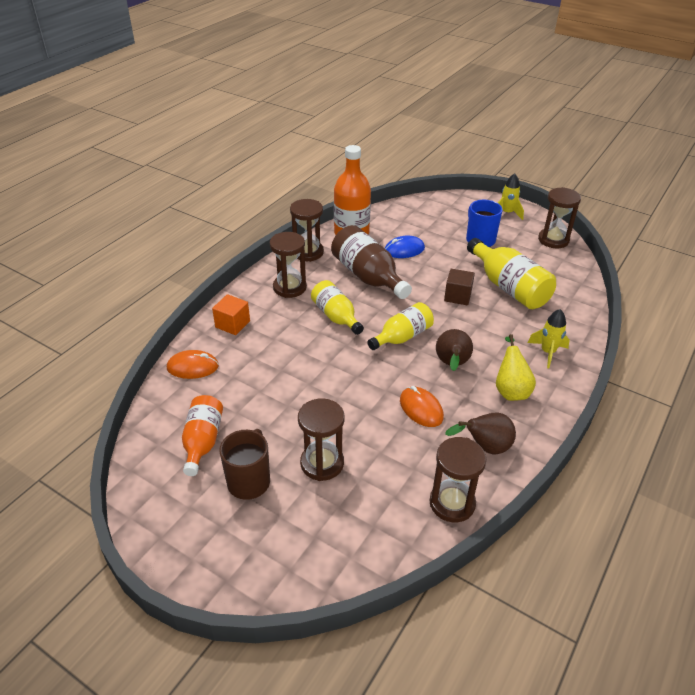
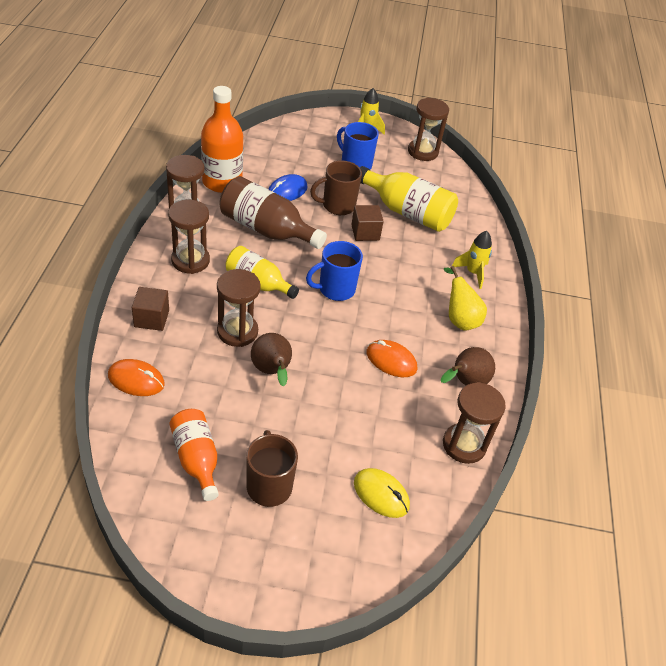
camera: 30 degrees left, 5 degrees up
(193, 367) = (136, 380): orange mouse -> orange mouse turned 45 degrees clockwise
(232, 324) = (151, 318): orange cube -> brown cube
(322, 463) = (329, 444): brown hourglass -> brown hourglass (237, 331)
(345, 521) = (381, 494): none -> yellow mouse
(402, 337) = (335, 289): yellow bottle -> blue mug
(443, 270) = (337, 206): none -> brown mug
(452, 364) = (396, 307): brown pear -> brown pear (272, 371)

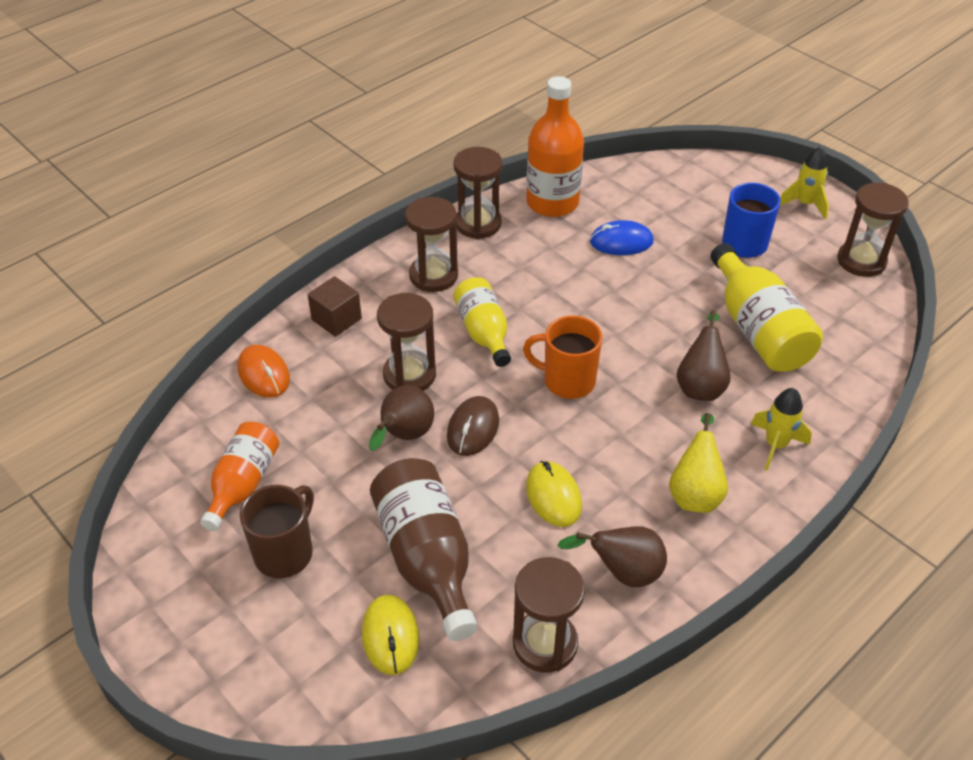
camera: 45 degrees right, 0 degrees up
(266, 229) = (552, 276): brown bottle -> brown bottle (427, 558)
(308, 345) = (473, 428): none -> brown mouse
(335, 289) = (567, 381): blue mug -> orange mug
(337, 206) = (668, 284): brown mug -> none
(365, 232) = (673, 330): brown cube -> none
(391, 360) = (553, 496): orange mouse -> yellow mouse
(408, 258) = (700, 385): none -> brown pear

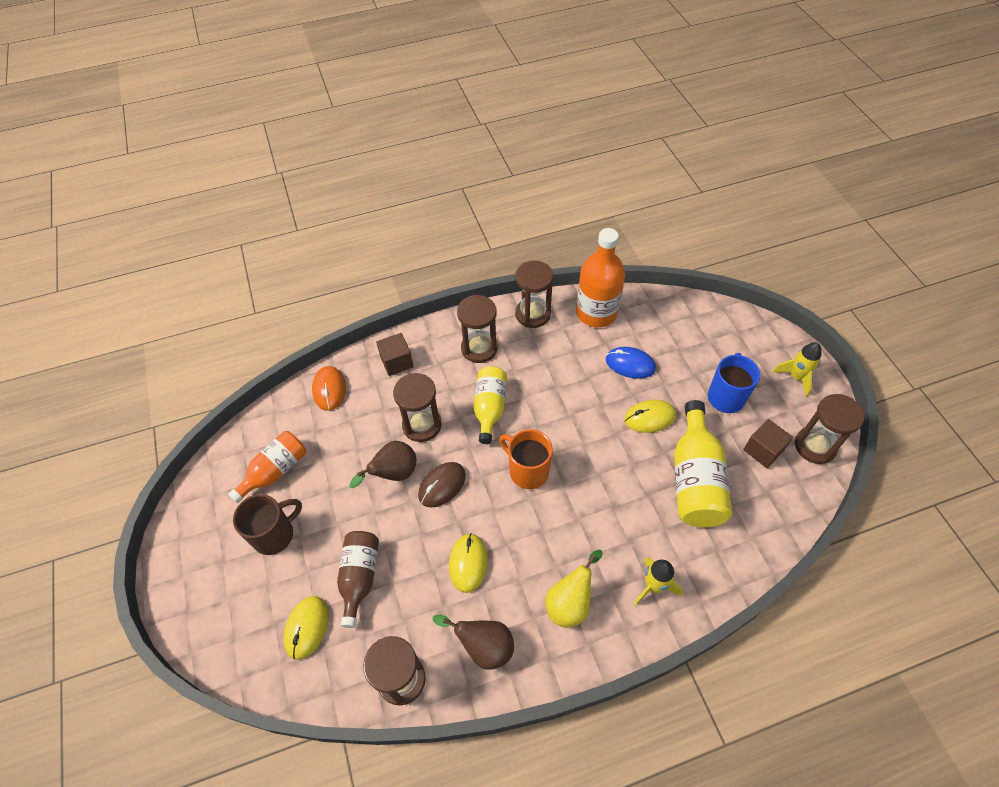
camera: 25 degrees right, 10 degrees up
(427, 558) = (360, 577): brown bottle -> brown bottle, size x0.66
(674, 286) = (649, 417): none -> yellow mouse
(700, 385) = (623, 512): brown pear -> none
(812, 281) = (763, 450): none -> brown cube

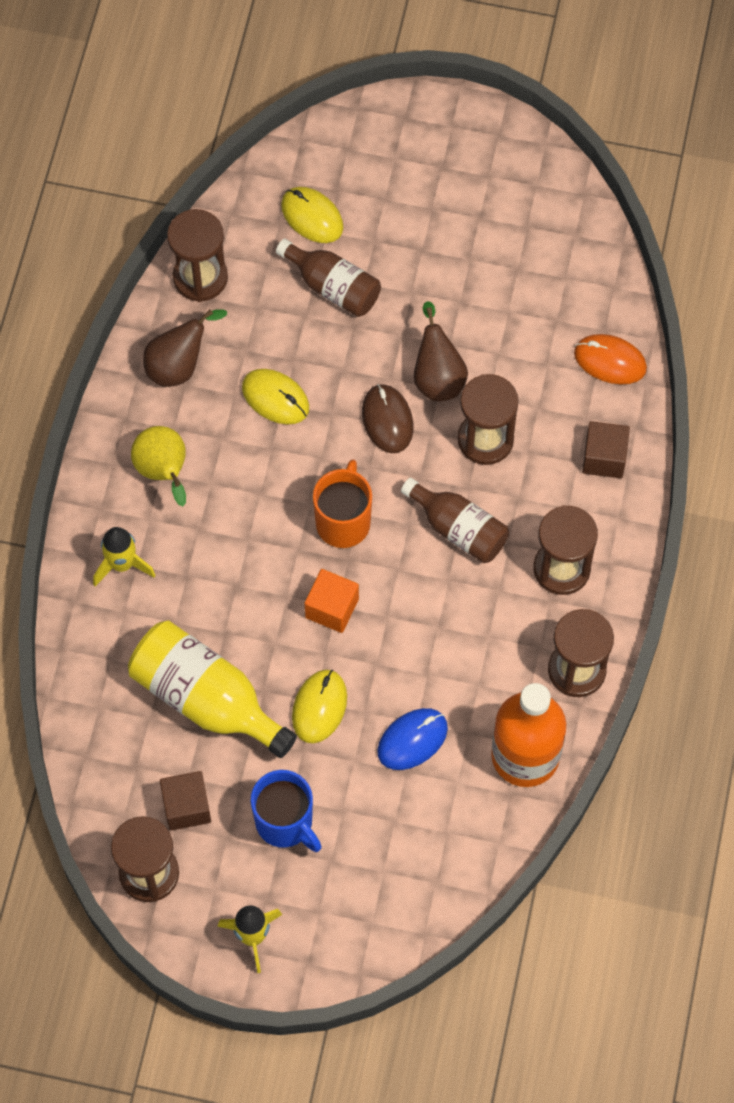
camera: 120 degrees right, 10 degrees up
(275, 471) = (525, 257): orange bottle -> none
(275, 534) = (440, 226): brown mug -> none
(490, 408) = (459, 529): yellow bottle -> brown bottle
(527, 471) = (343, 521): orange mug -> orange mug turned 60 degrees counterclockwise
(587, 445) = (332, 608): none -> orange cube

